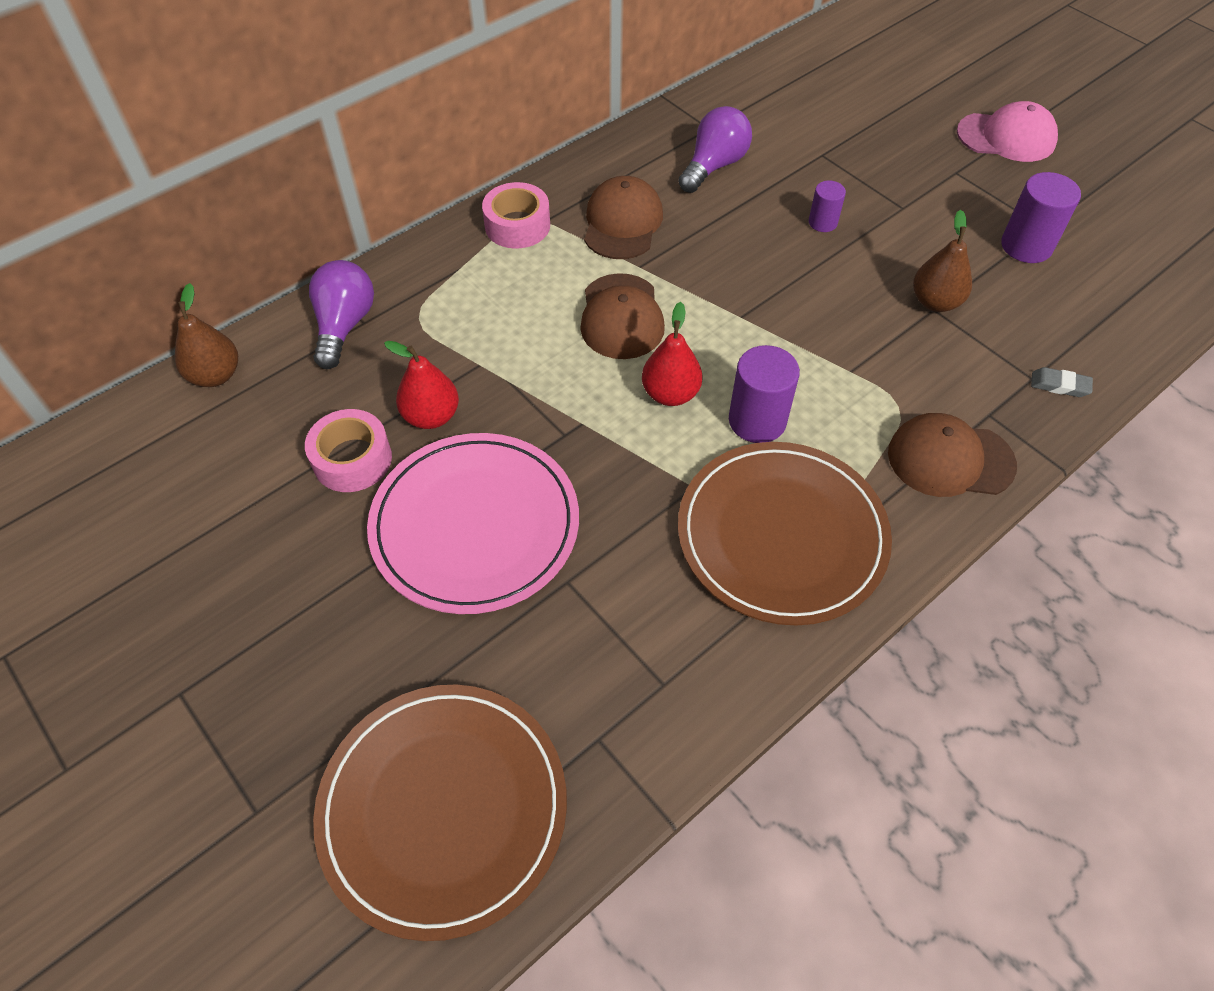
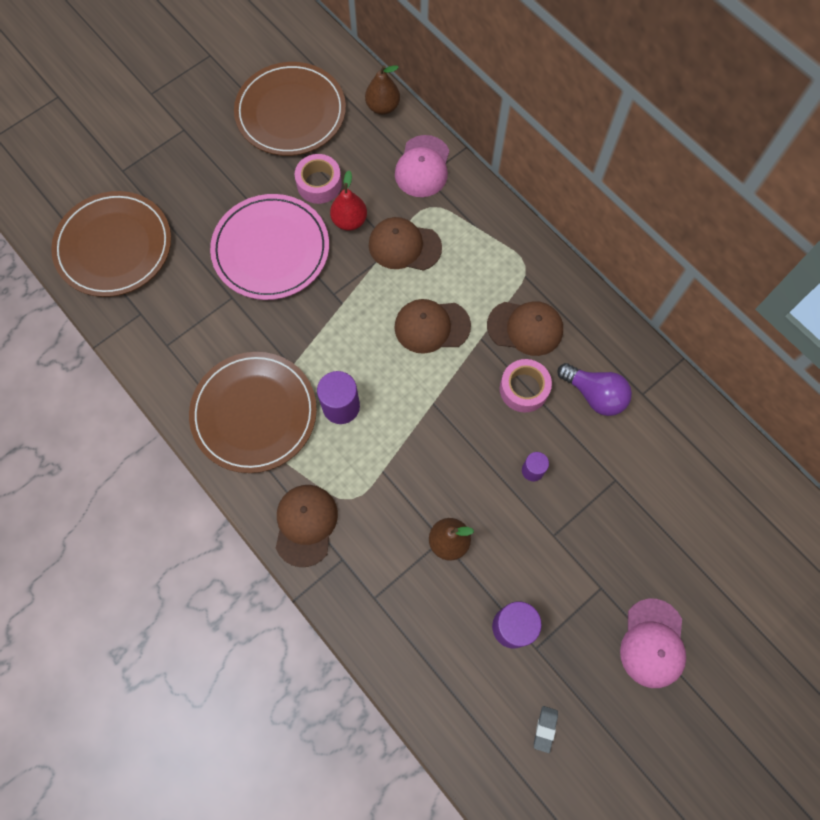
camera: 90 degrees right, 15 degrees up
(190, 507) = (291, 112): none -> brown plate
(344, 325) = (423, 167): purple light bulb -> pink cap
(485, 347) = (404, 246): none -> brown cap
(517, 225) = (519, 259): pink tape -> pink tape (524, 389)
(670, 394) = (364, 355): red pear -> none
(1059, 385) = (367, 616): grey eraser -> grey eraser (545, 729)

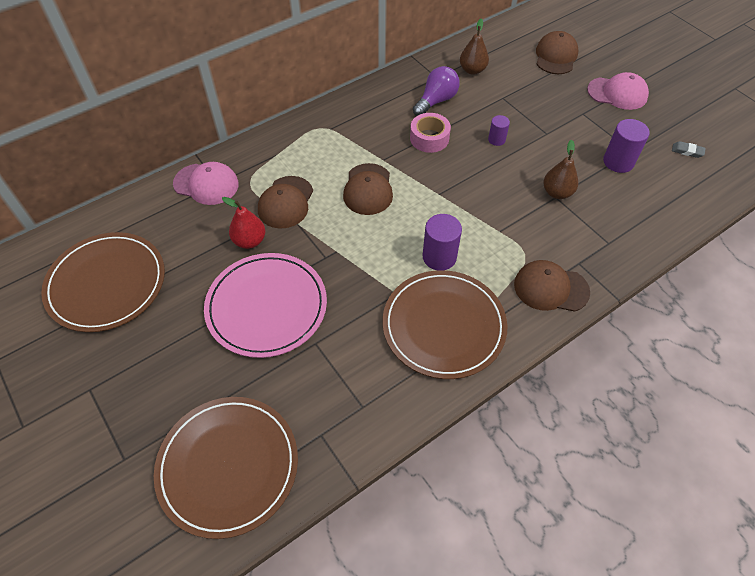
camera: 85 degrees left, 15 degrees down
(319, 184) = (201, 263): pink tape -> none
(383, 107) = (129, 208): brown pear -> brown pear (472, 70)
(525, 328) = (376, 132): brown cap -> brown cap (556, 56)

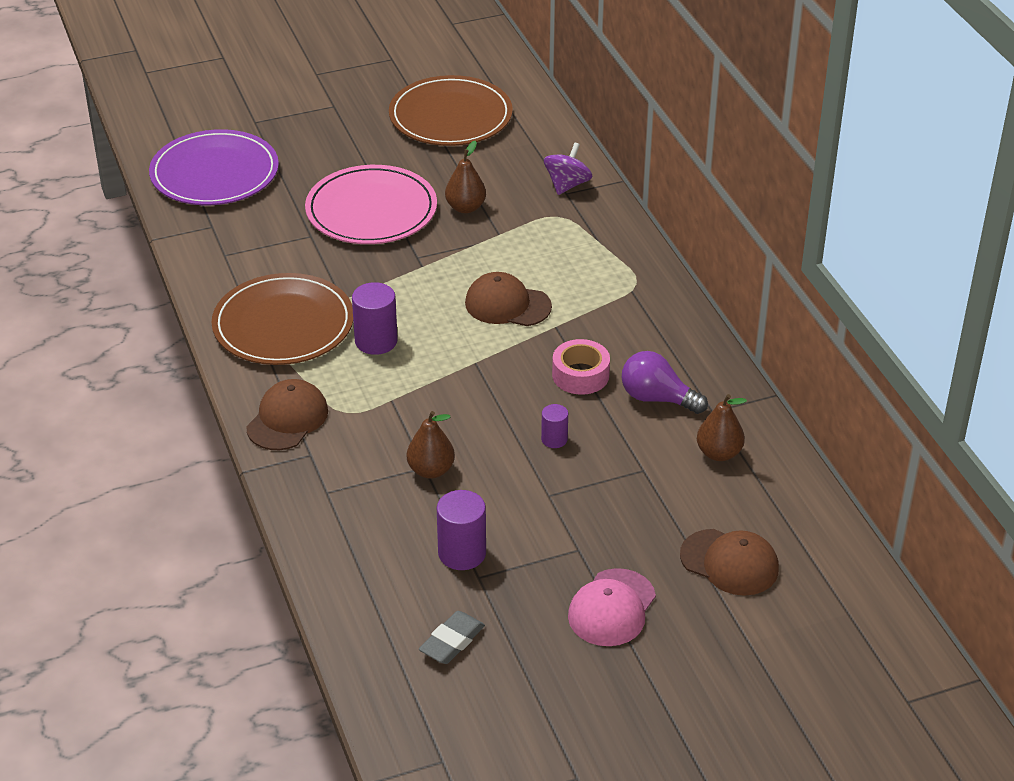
camera: 105 degrees right, 15 degrees down
(206, 184) = (567, 185): pink cap -> purple spinning top
(228, 466) = (214, 173): brown plate -> purple plate
(249, 241) = (465, 208): red pear -> brown pear
(286, 202) = (513, 239): brown cap -> none
(436, 101) = (657, 398): purple light bulb -> purple light bulb turned 150 degrees clockwise
(687, 151) = (452, 642): grey eraser -> grey eraser, size x1.50

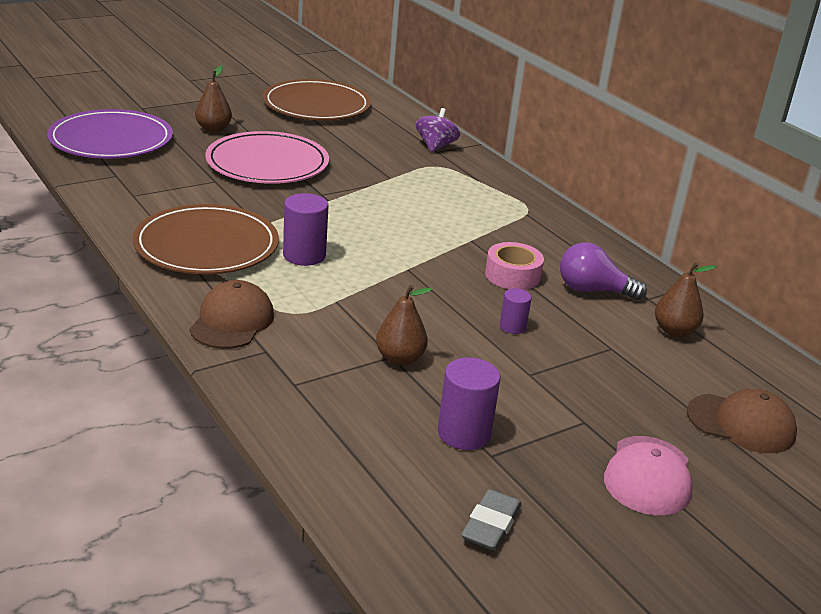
camera: 15 degrees left, 10 degrees down
(465, 208) = (353, 161): brown pear -> brown pear (213, 129)
(507, 305) = (420, 226): brown cap -> none

